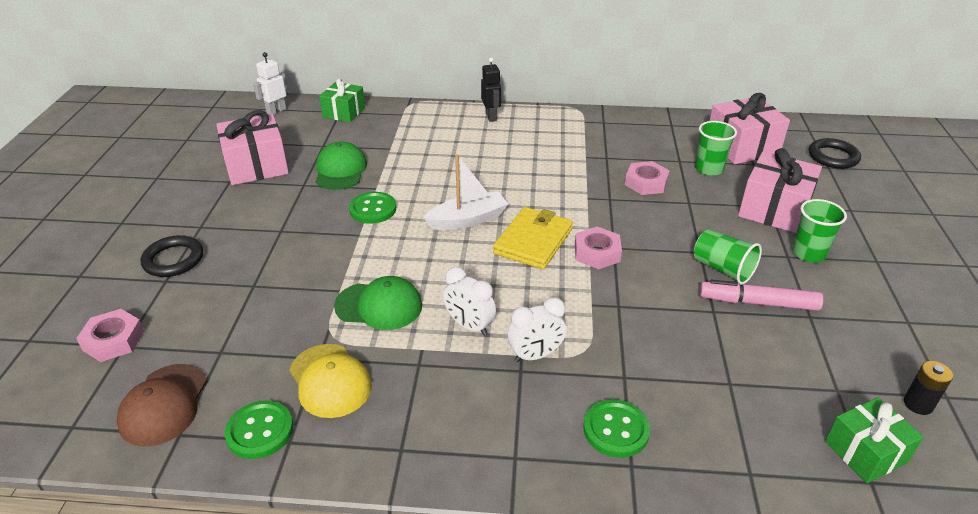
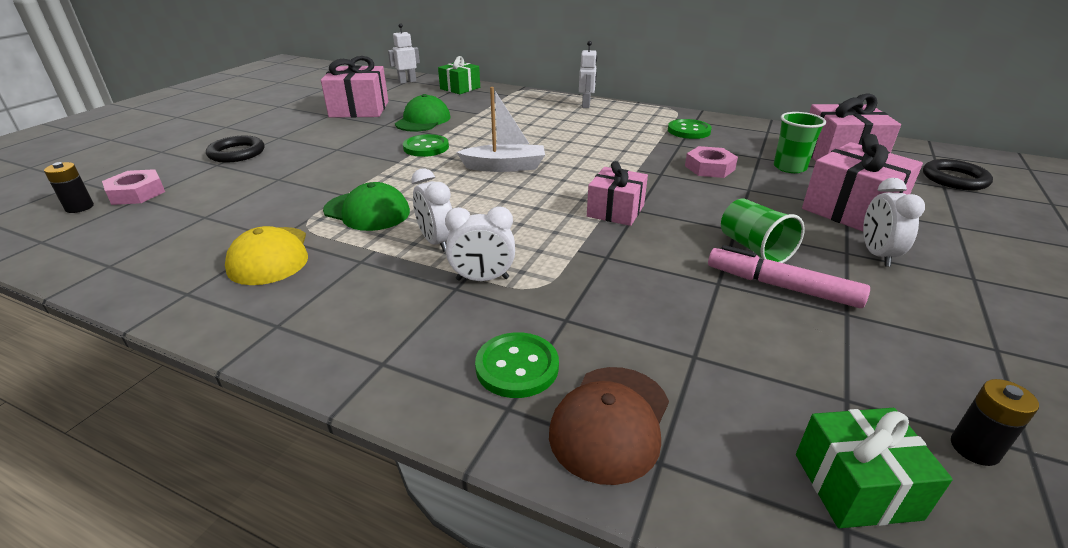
camera: 20 degrees right, 5 degrees down
(67, 374) = (79, 207): none -> black battery
(164, 405) = (121, 242): brown cap -> brown cap (610, 422)
(260, 431) = (172, 279): green button -> green button (689, 131)
(491, 117) = (586, 105): black robot -> white robot
(533, 241) = (555, 191): yellow wallet -> none
(597, 253) = (615, 211): pink nut -> pink gift
(808, 253) = (877, 254): green cup -> white clock

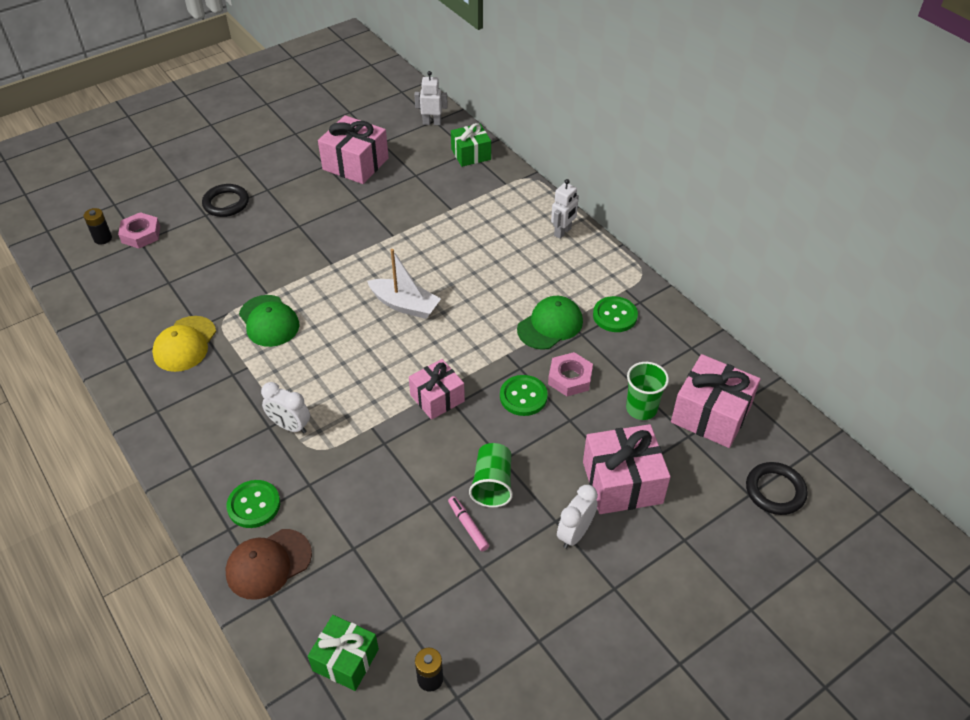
camera: 30 degrees right, 15 degrees up
(423, 120) = (394, 204): green cap -> green cap (550, 325)
(426, 147) = (366, 251): green button -> green button (523, 396)
(436, 242) = (289, 376): white clock -> none
(781, 286) = (468, 526): pink marker -> pink marker, size x0.59

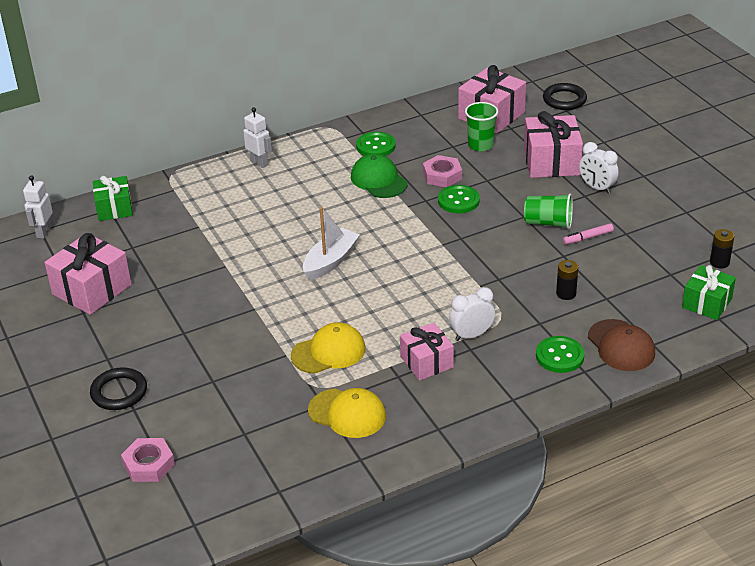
camera: 80 degrees left, 10 degrees down
(103, 238) = (143, 500): black battery -> black battery (566, 294)
(269, 321) = (328, 352): green cap -> yellow cap
(290, 426) = (471, 335): white clock -> white clock turned 150 degrees counterclockwise
(437, 398) = (452, 247): pink gift -> pink gift (426, 362)

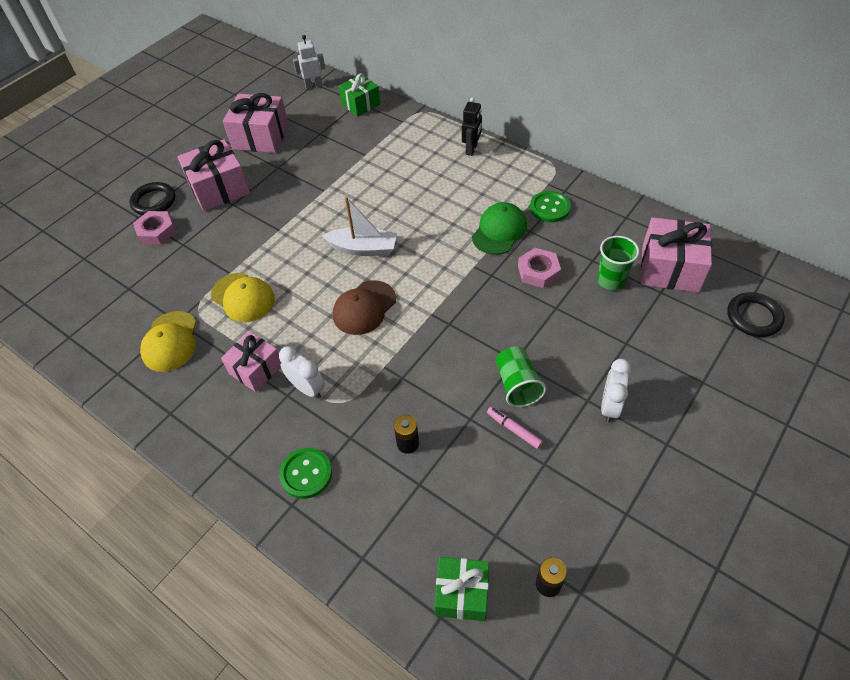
camera: 65 degrees right, 15 degrees up
(149, 464) = (81, 251): pink nut -> pink nut (156, 231)
(259, 162) = (471, 149): white robot -> black robot
(458, 201) = (506, 299): green button -> none
(551, 162) = (627, 348): pink gift -> pink gift (219, 189)
(621, 346) = (346, 526): brown cap -> brown cap (364, 308)

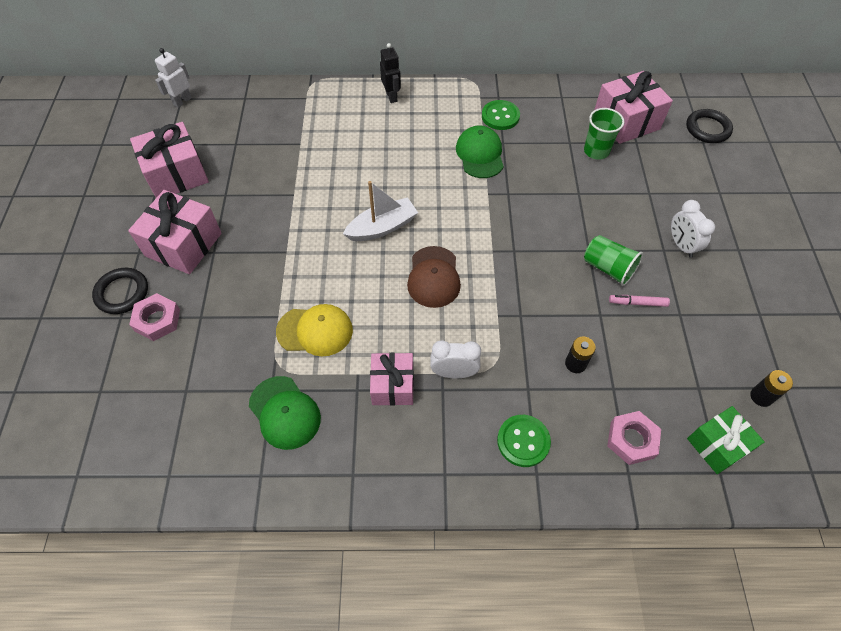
camera: 40 degrees left, 5 degrees up
(170, 341) = (284, 412): yellow cap -> green cap
(360, 104) = (249, 99): green gift -> none
(538, 271) = (540, 172): pink nut -> pink nut (632, 440)

